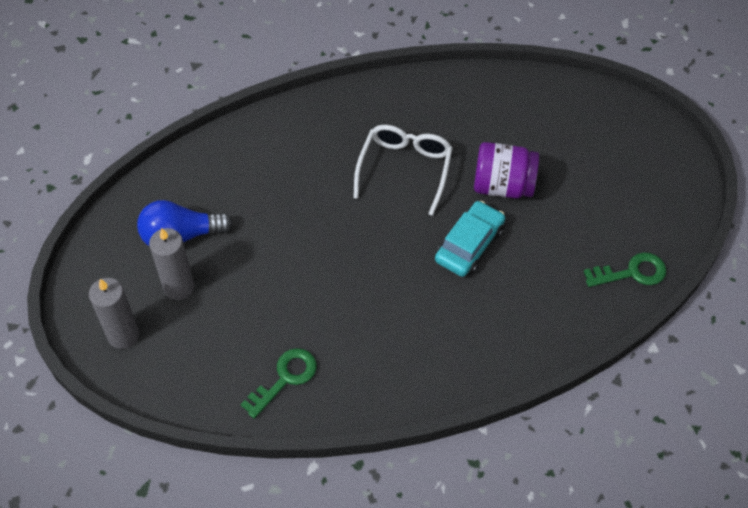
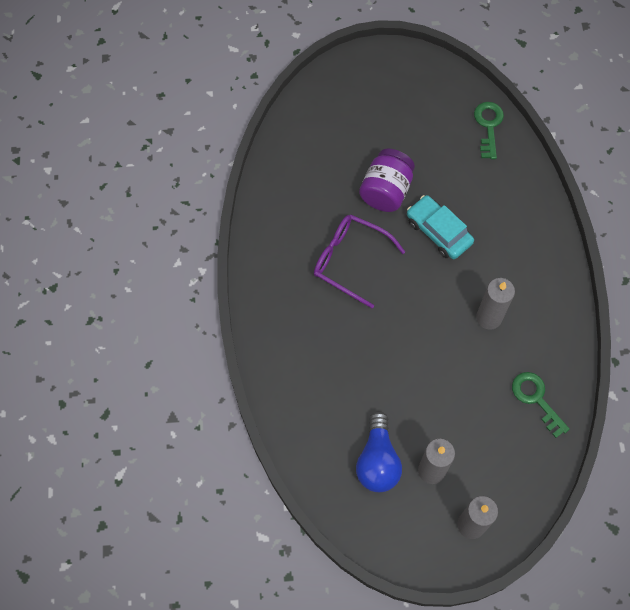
camera: 75 degrees left, 10 degrees up
(375, 313) = (489, 317): none -> grey candle
(405, 169) = (350, 261): white glasses -> purple glasses

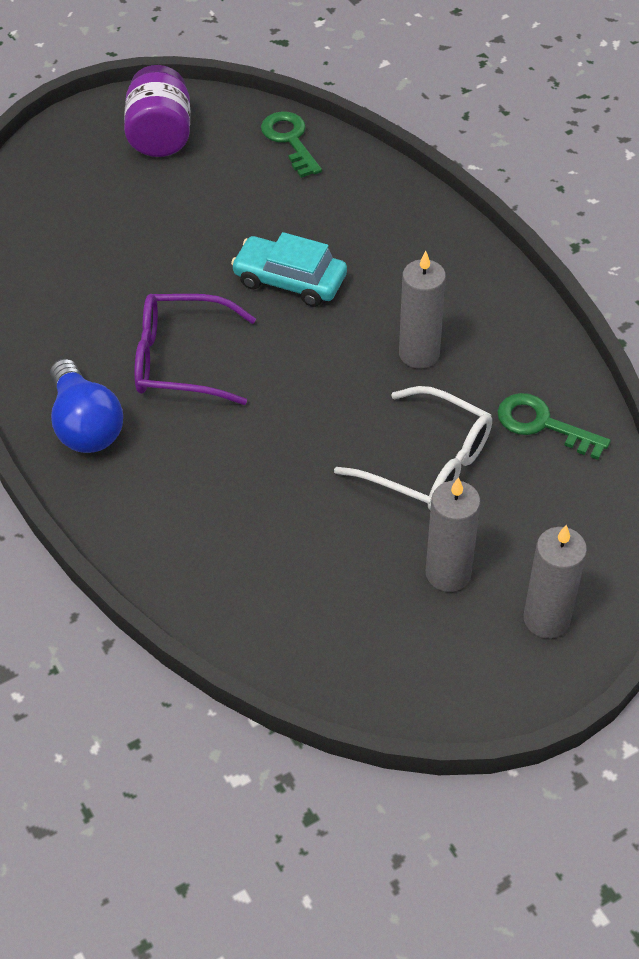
camera: 25 degrees left, 15 degrees down
(377, 461) = (361, 594): blue light bulb -> blue light bulb (85, 425)
(386, 191) = (188, 260): purple jar -> purple jar (160, 136)
(456, 395) = (428, 463): none -> white glasses

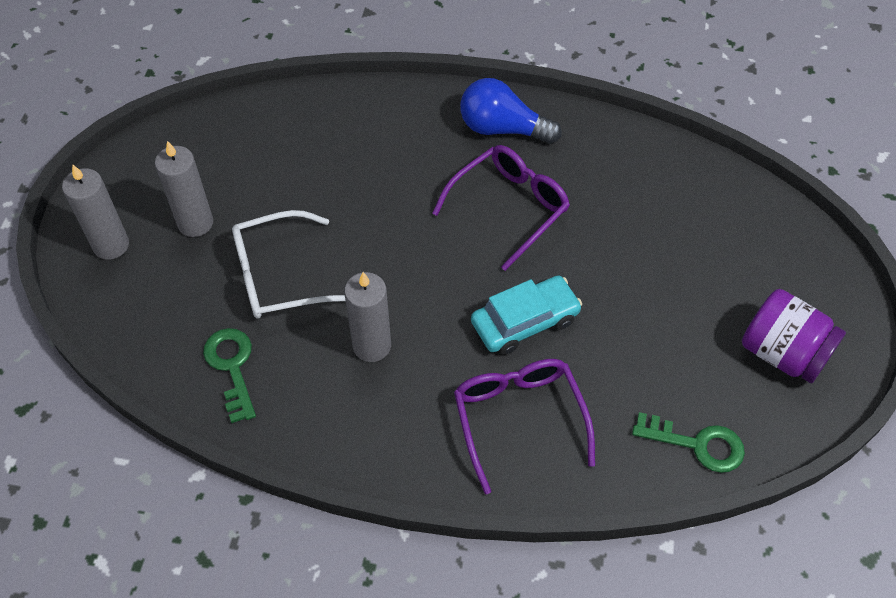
camera: 130 degrees right, 5 degrees up
(378, 234) = (519, 418): none -> purple glasses
(543, 425) = (232, 367): green key -> green key turned 90 degrees counterclockwise

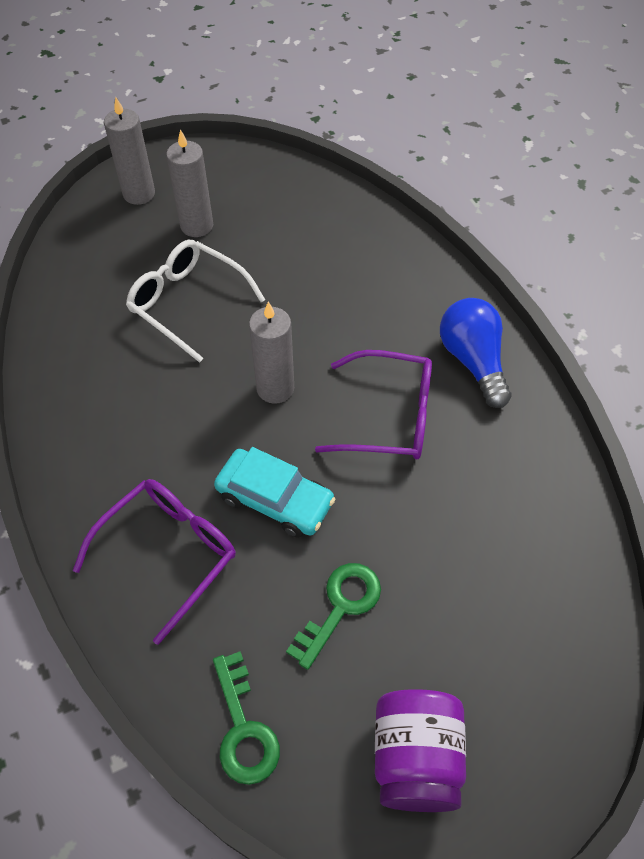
camera: 55 degrees right, 0 degrees up
(232, 367) = (82, 326): green key -> green key (340, 607)
(372, 346) = (166, 402): grey candle -> grey candle (275, 388)

